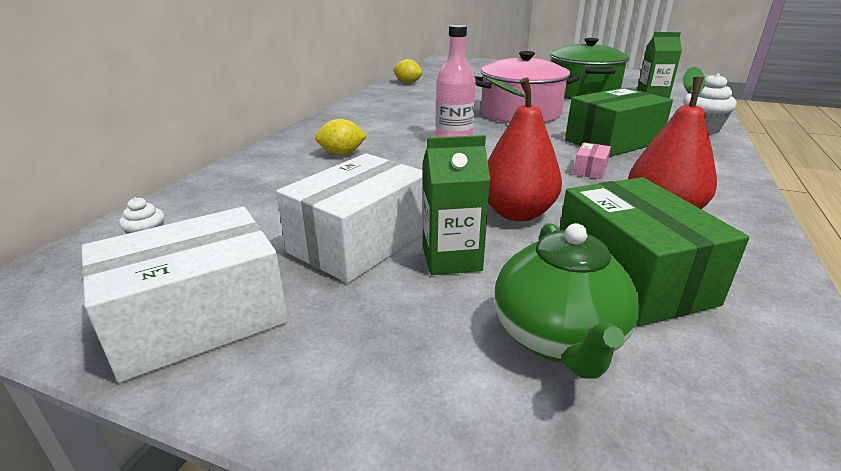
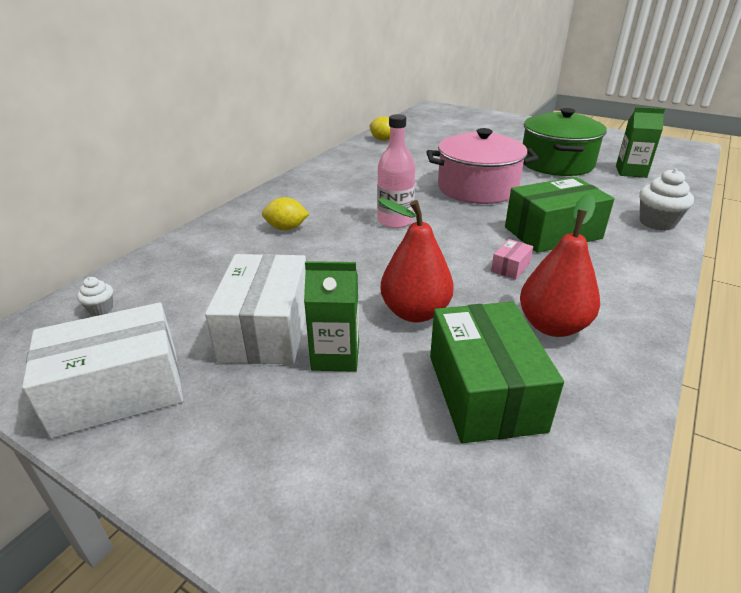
camera: 10 degrees right, 5 degrees up
(360, 241) = (266, 329): white box -> white box turned 45 degrees counterclockwise
(558, 339) = (387, 446): green teapot -> none

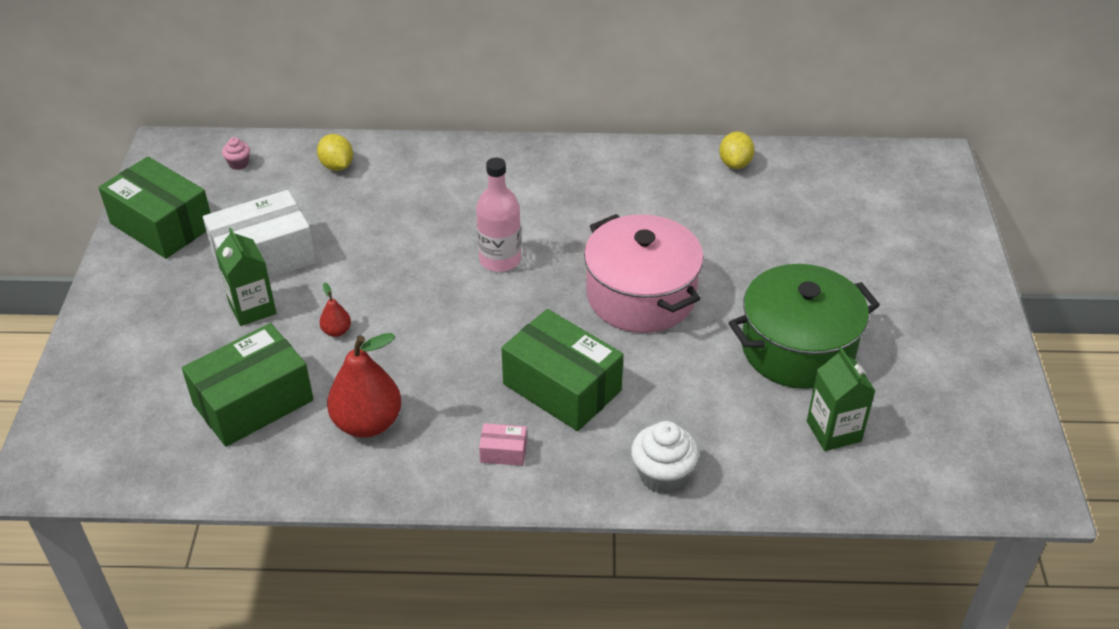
camera: 60 degrees right, 10 degrees up
(101, 309) = (238, 164): white cupcake -> pink cupcake
(118, 390) = (162, 225): white box -> green box
(286, 228) = (429, 194): yellow lemon -> yellow lemon (337, 166)
(415, 312) = (336, 331): red pear -> red pear, size x0.46
(510, 267) = (457, 371): pink box -> pink box (503, 452)

